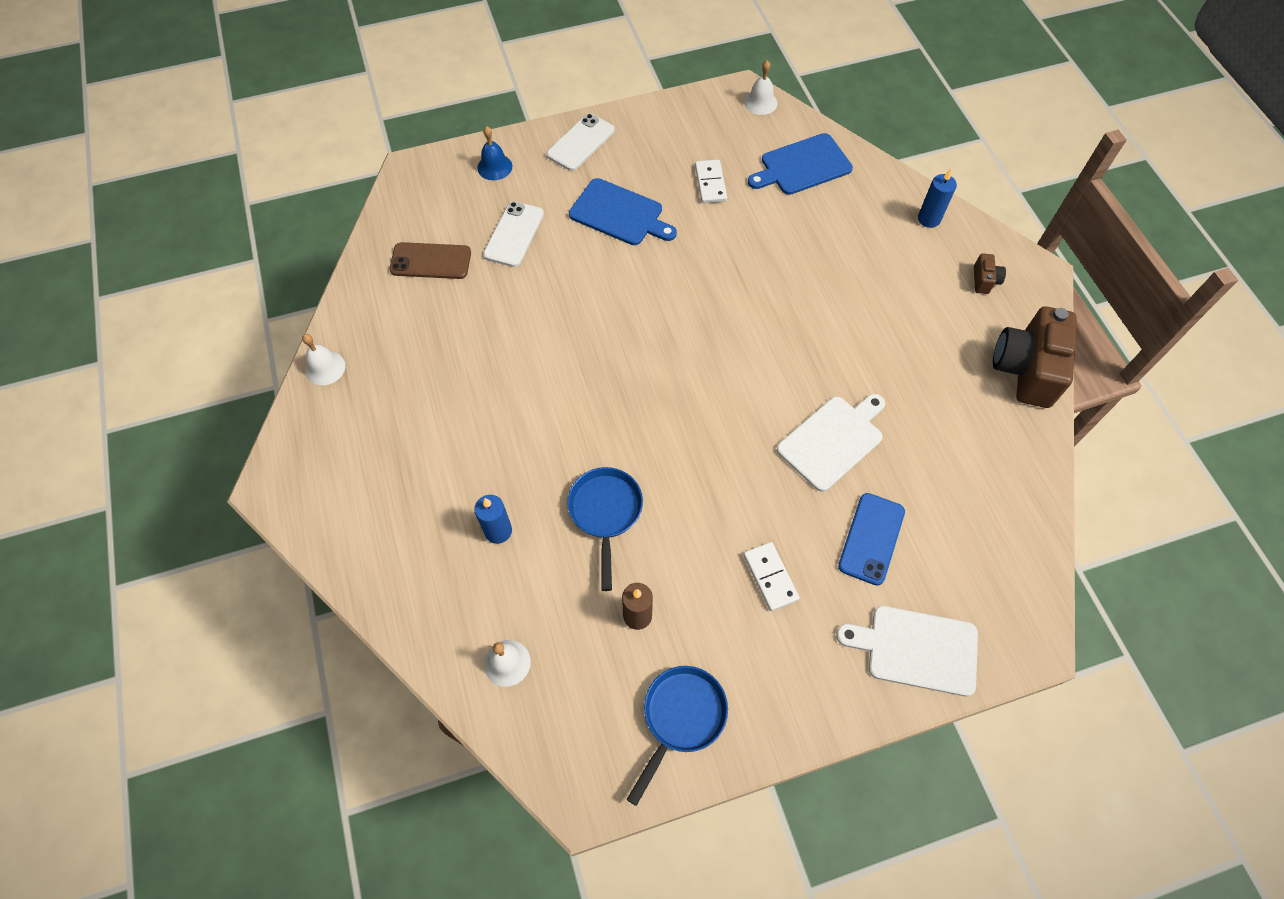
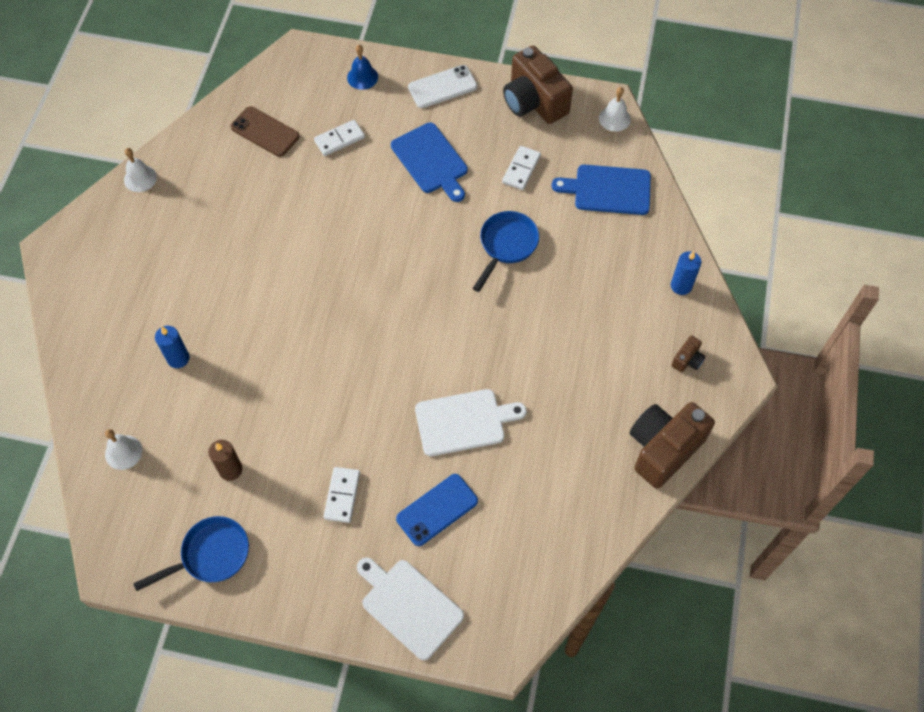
camera: 30 degrees right, 0 degrees up
(514, 234) = (339, 139): white phone -> white domino
(605, 513) = (259, 386): blue pan -> blue pan (506, 245)
(677, 119) = (534, 102): none -> brown camera

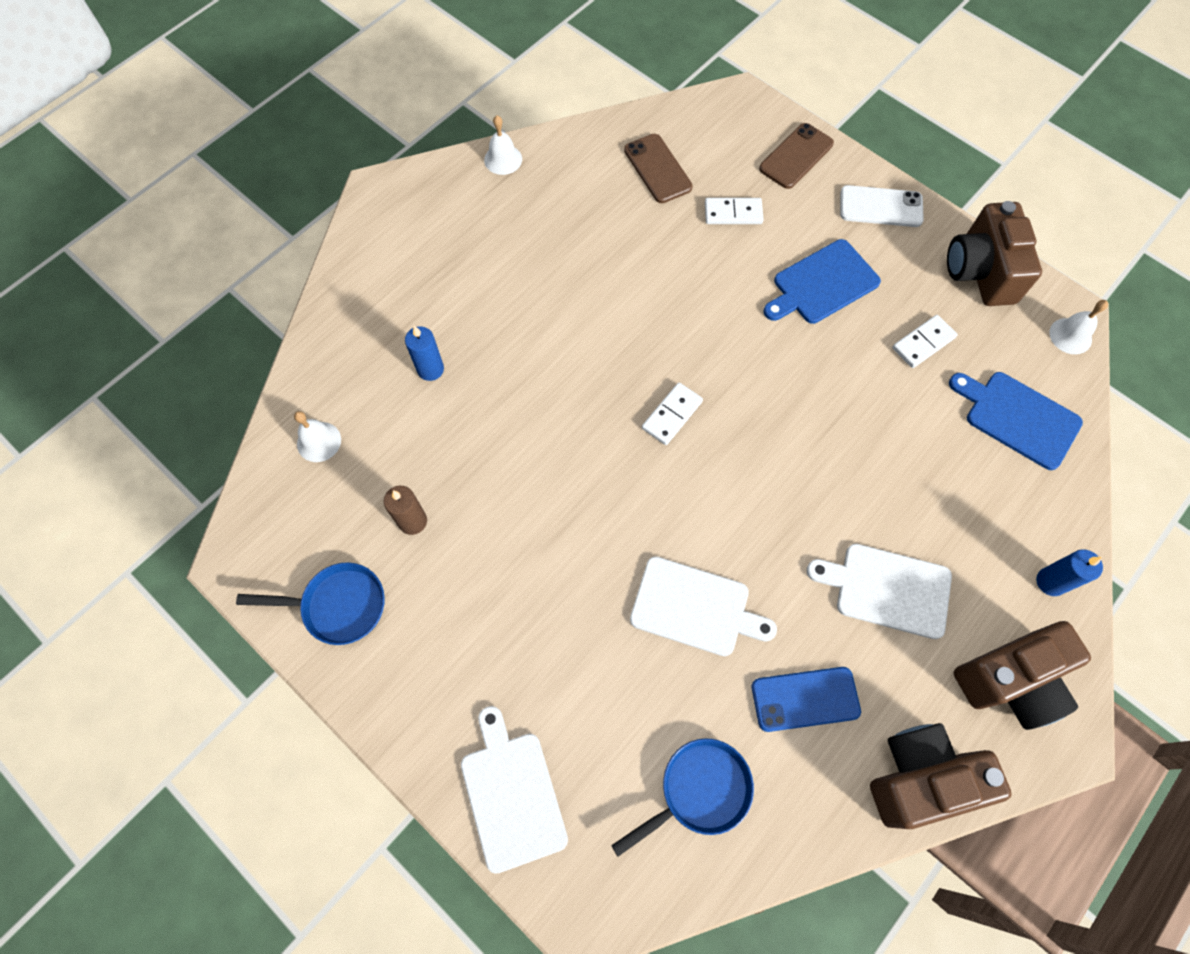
camera: 30 degrees right, 5 degrees up
(342, 495) = (512, 618): white domino -> white domino (672, 415)
(362, 77) = (796, 156): blue bell -> brown phone
(431, 161) = (822, 284): blue cutting board -> blue cutting board turned 60 degrees clockwise
(437, 510) = (607, 696): blue phone -> blue phone (805, 699)
(506, 245) = (857, 424): blue pan -> blue pan (699, 791)
(582, 344) = (887, 589): none -> white cutting board
(687, 360) = (1010, 681): brown camera -> brown camera, size x2.32

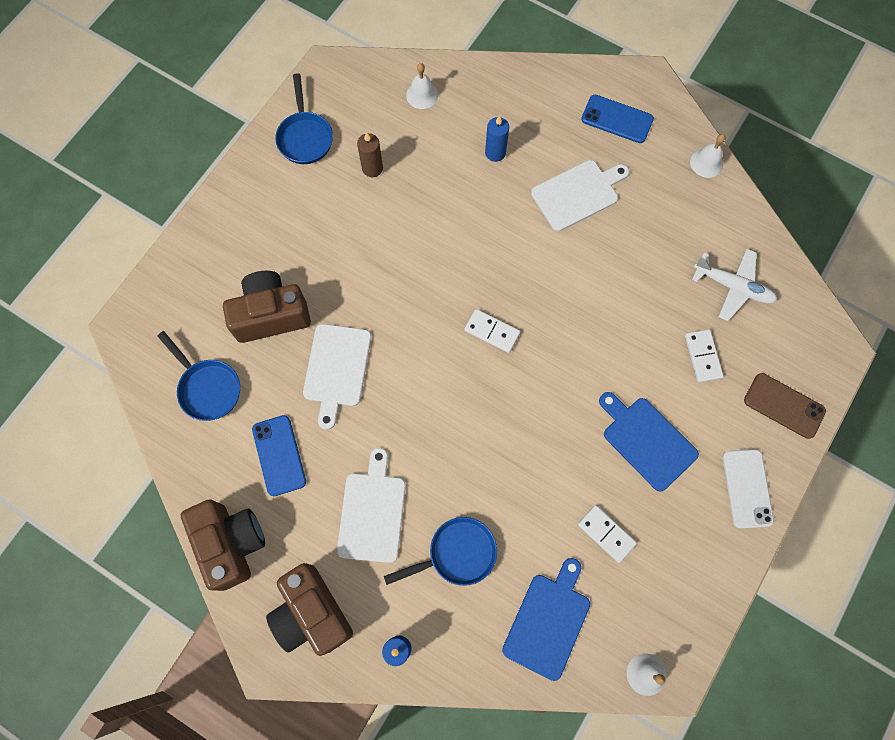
camera: 80 degrees right, 5 degrees up
(422, 232) = (617, 119): none -> blue phone
(511, 794) = (194, 269): white cutting board -> white cutting board (577, 194)
(657, 169) = (733, 287): brown phone -> white plane
(941, 499) = (457, 553): none -> blue pan
(980, 271) = (697, 586): brown camera -> brown camera (271, 315)

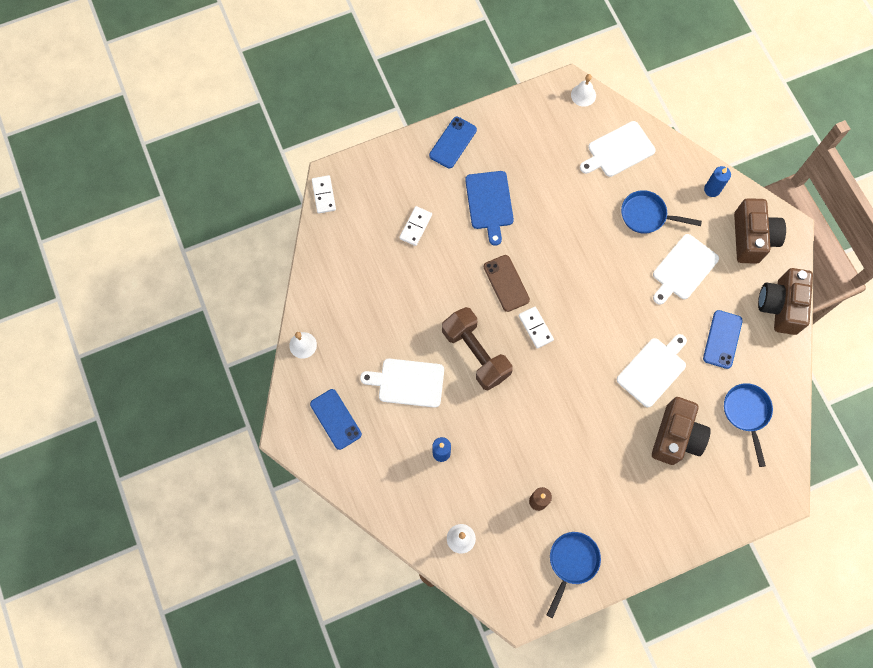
camera: 145 degrees left, 0 degrees up
(271, 315) = (676, 436): brown camera -> brown camera turned 90 degrees counterclockwise
(533, 265) = (476, 353): none -> brown dumbbell
(548, 621) = (618, 150): blue cutting board -> white cutting board
(606, 534) = (552, 171): white domino -> white domino (324, 195)
(733, 287) = (360, 254): white plane -> none
(747, 488) = (453, 142): white phone -> blue phone
(784, 405) = (392, 169): brown phone -> brown phone (506, 283)

